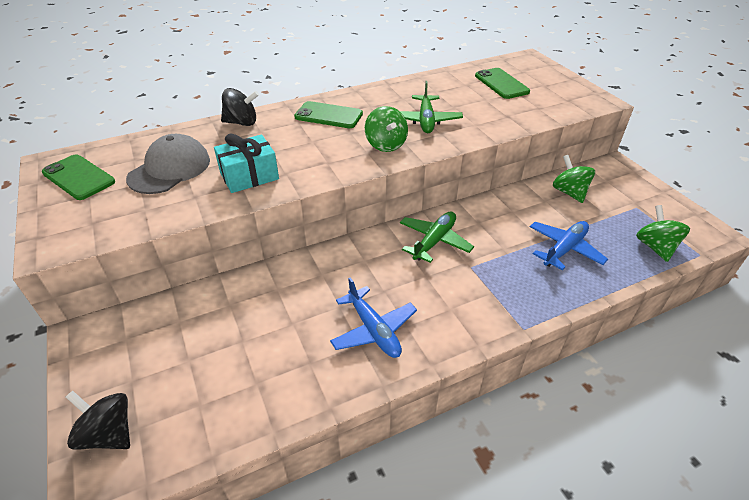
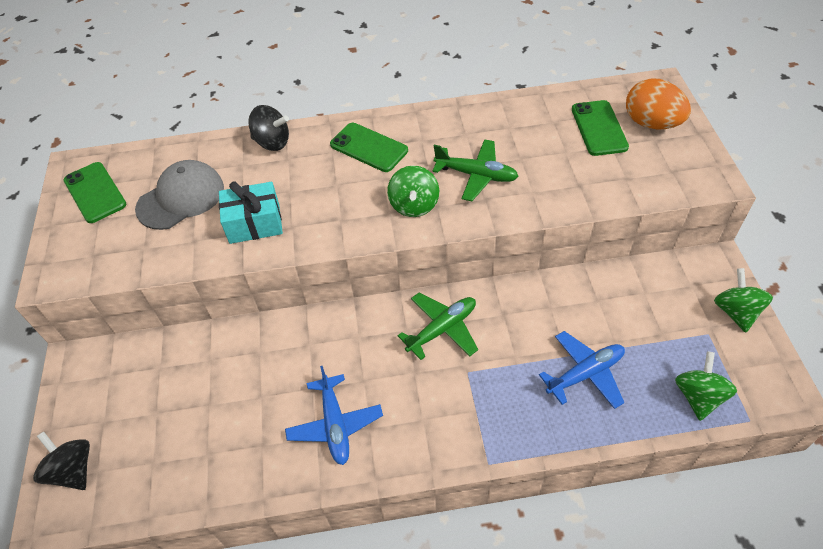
camera: 20 degrees right, 10 degrees up
(426, 120) = (476, 175): green plane -> green plane turned 90 degrees counterclockwise
(536, 77) = (651, 123): none -> orange egg
(569, 192) = (633, 294): green spinning top -> green spinning top (735, 312)

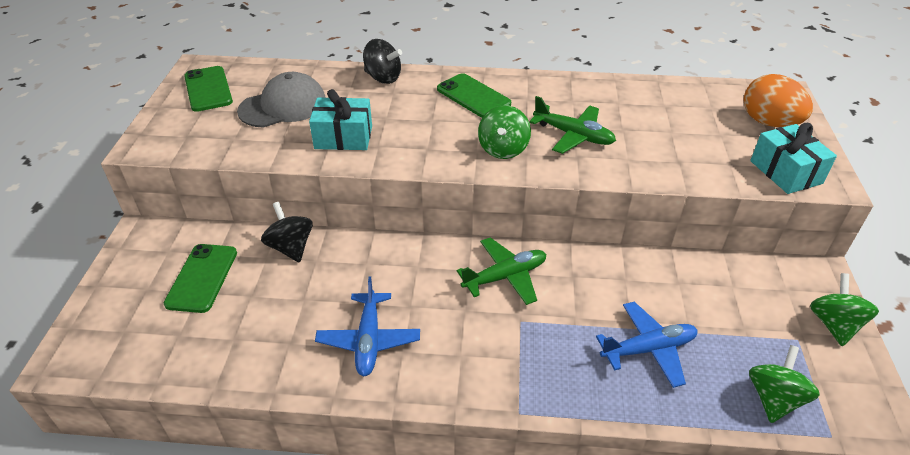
camera: 10 degrees right, 10 degrees down
(73, 470) = (102, 324): black spinning top -> black spinning top (291, 247)
(599, 128) = (711, 118): green phone -> green phone (202, 278)
(676, 177) = (785, 172): none -> turquoise gift

